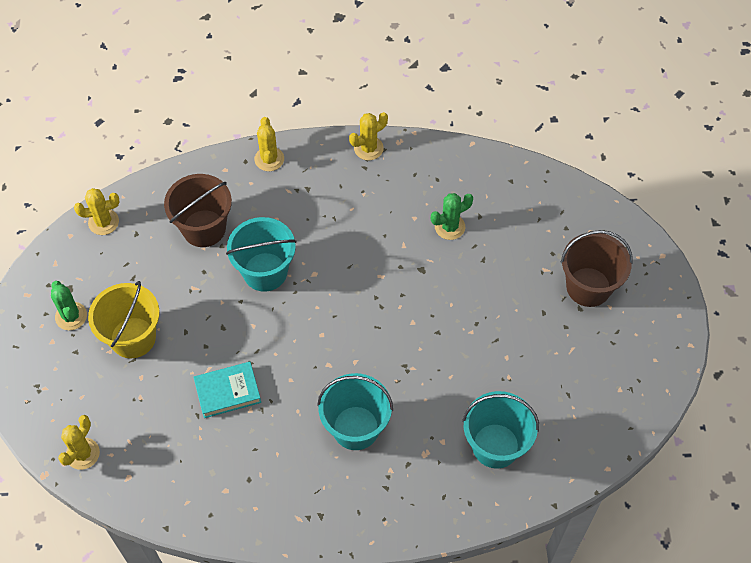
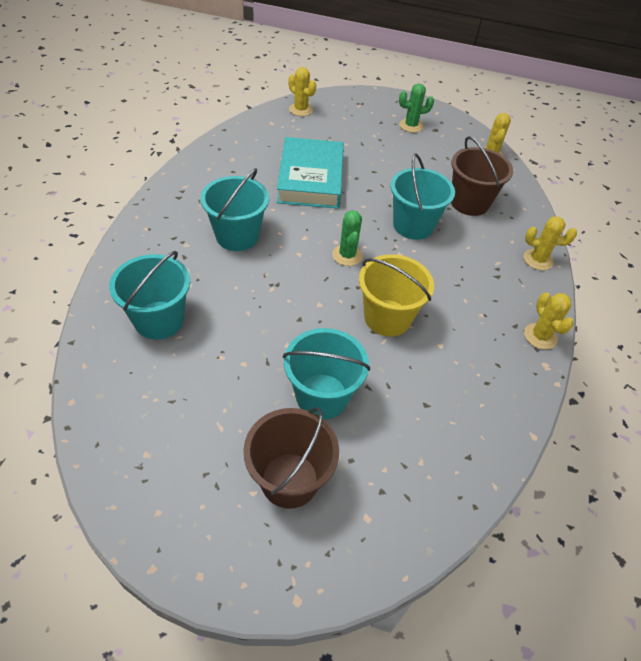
camera: 105 degrees right, 10 degrees down
(133, 337) = (380, 147): yellow bucket -> yellow bucket (387, 318)
(228, 392) = (310, 179): turquoise book -> turquoise book, size x1.75
(449, 227) = (420, 372): green cactus -> green cactus (347, 255)
(508, 289) = (322, 396): none -> turquoise bucket

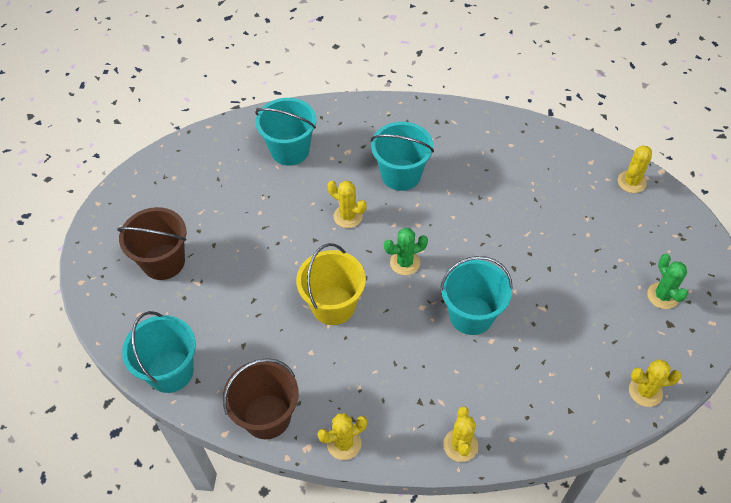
camera: 85 degrees right, 5 degrees up
(277, 286) = (348, 216): none -> yellow cactus
(310, 179) = (509, 213): turquoise book -> none
(322, 396) = (238, 269): turquoise bucket -> turquoise bucket (170, 371)
(469, 203) = (534, 370): brown bucket -> brown bucket (267, 416)

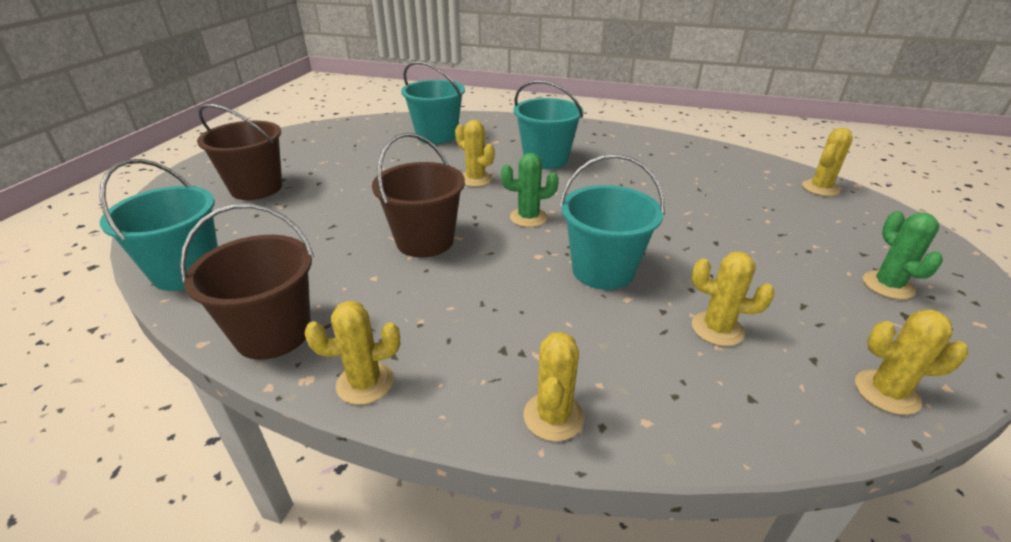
camera: 10 degrees right, 20 degrees down
(333, 305) = (425, 241): yellow bucket -> brown bucket
(550, 358) = (717, 329): none -> yellow cactus

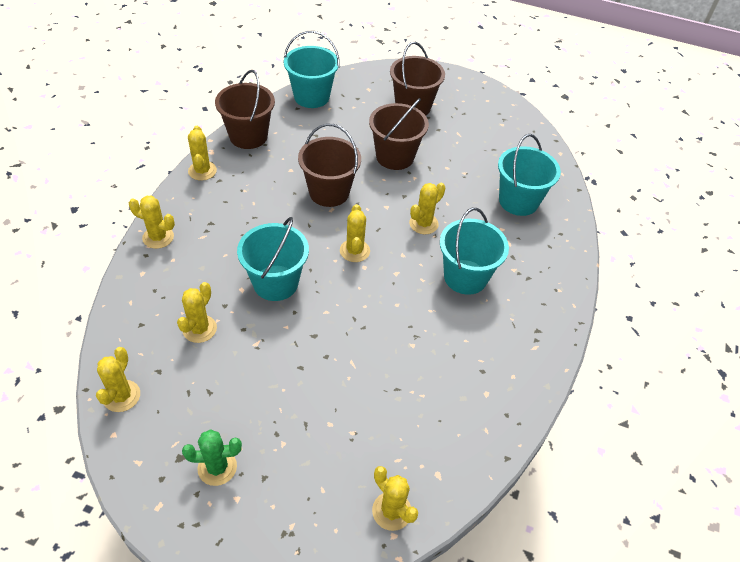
camera: 90 degrees right, 15 degrees up
(357, 197) = (395, 157): none -> brown bucket
(528, 217) = (354, 251): green cactus -> yellow cactus

